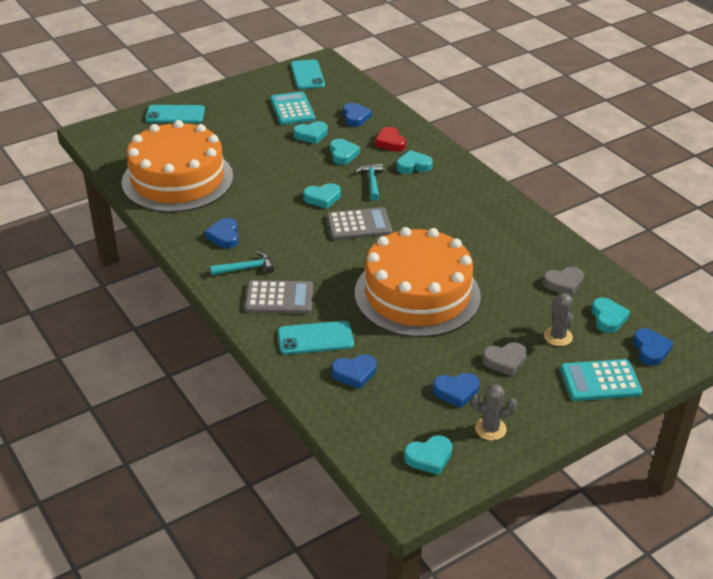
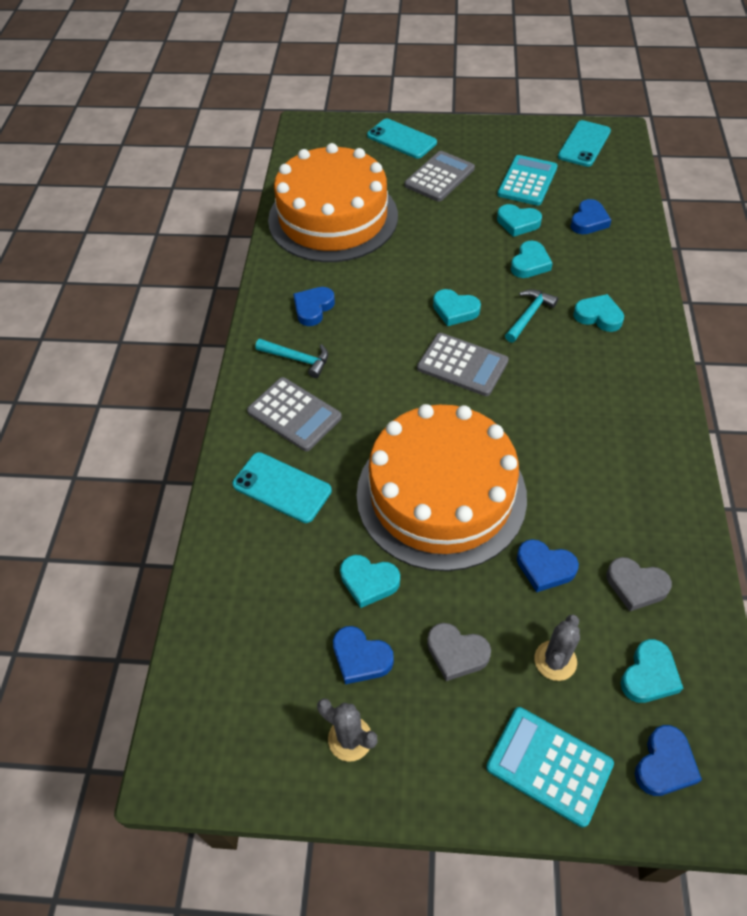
camera: 40 degrees right, 15 degrees up
(228, 128) = (439, 177): none -> grey calculator
(354, 373) = (278, 559): blue heart -> blue heart (545, 567)
(390, 142) = (599, 272): red heart -> none
(429, 457) = (248, 728): turquoise heart -> turquoise heart (369, 582)

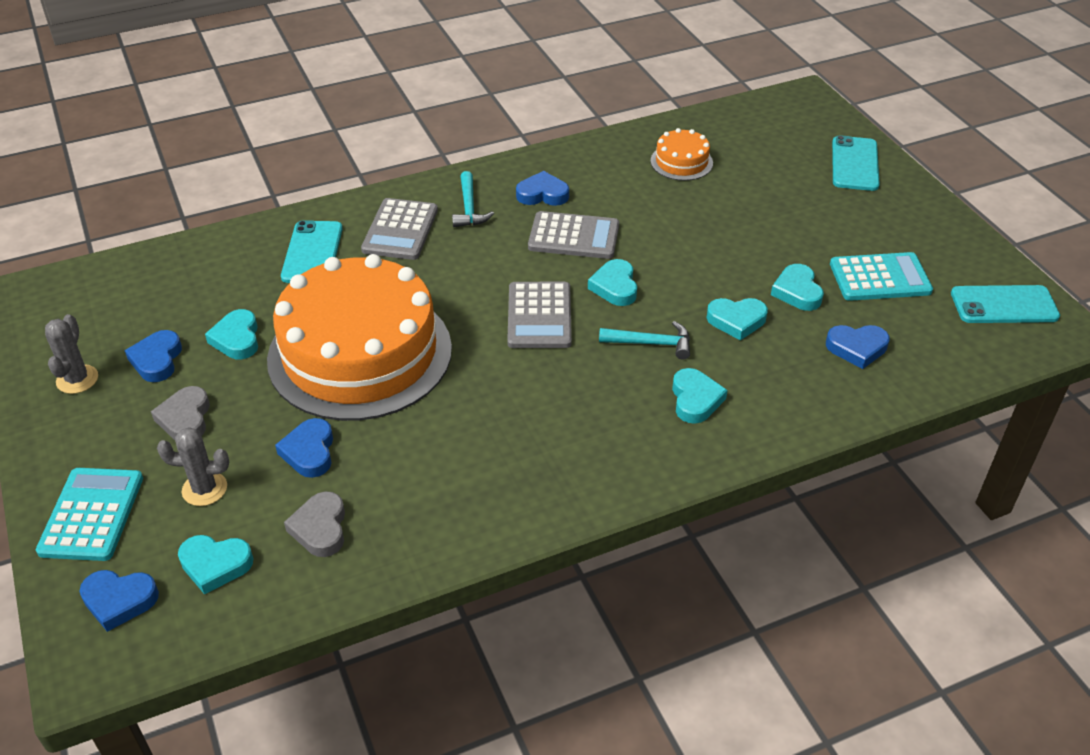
camera: 60 degrees right, 10 degrees down
(333, 218) = (681, 162): orange cake -> orange cake, size x0.41
(439, 177) = (818, 210): grey calculator -> grey calculator (574, 236)

